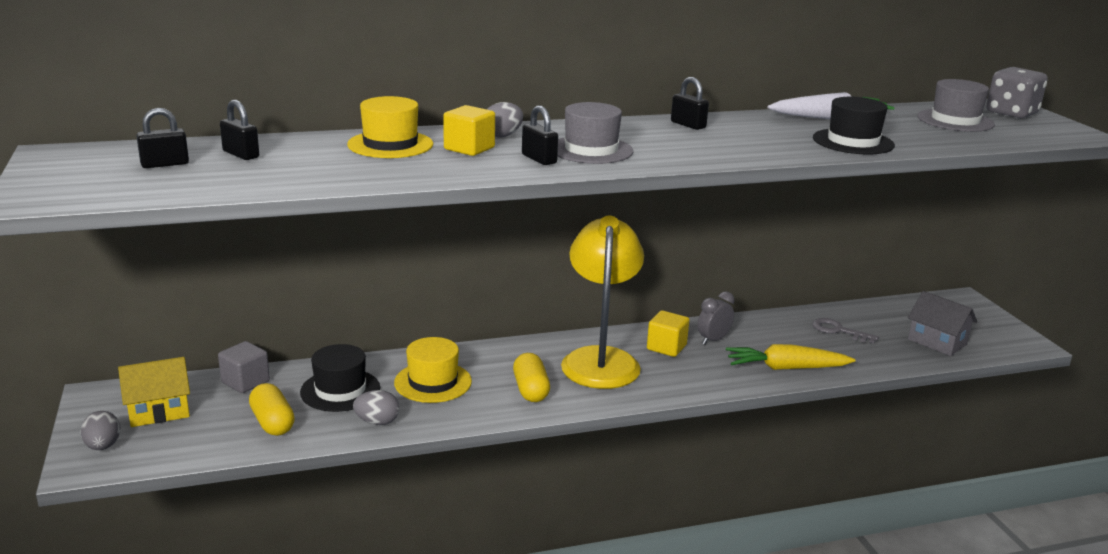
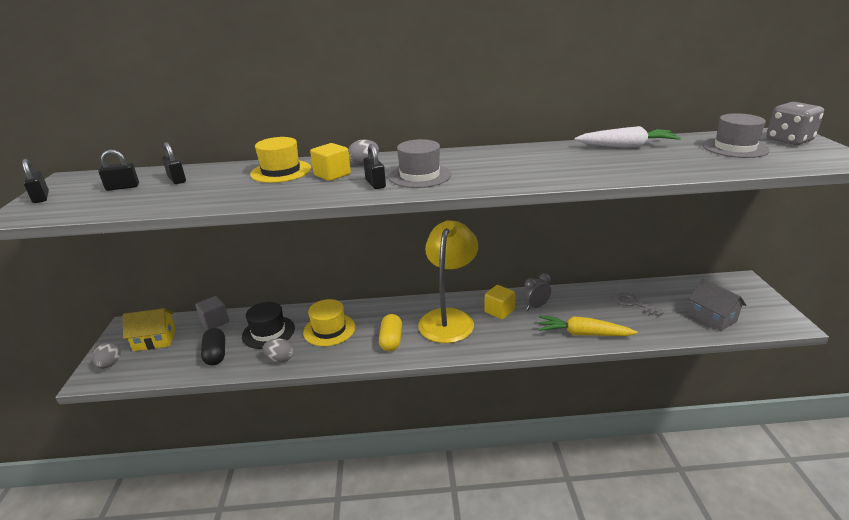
camera: 15 degrees right, 5 degrees up
(272, 422) = (216, 354): yellow capsule -> black capsule
(688, 125) = (508, 154): black padlock -> black padlock (41, 197)
(853, 142) = (635, 168): black hat -> none

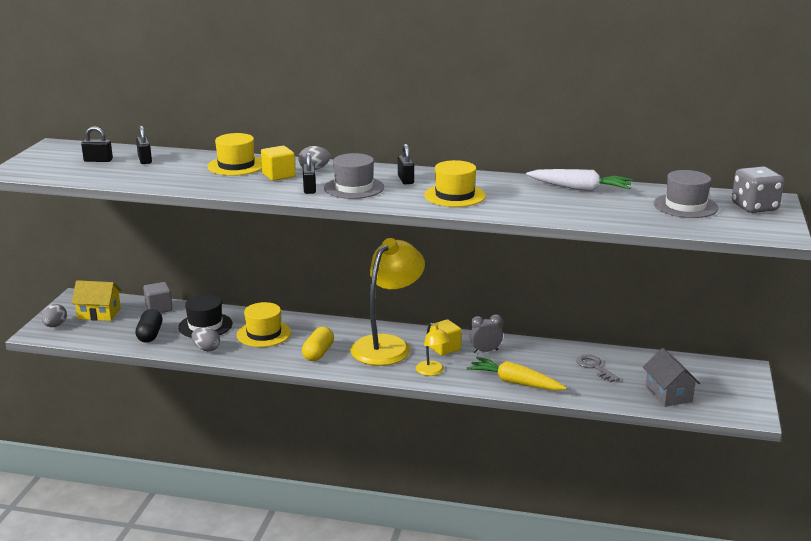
camera: 15 degrees right, 5 degrees down
(41, 197) = (32, 160): black padlock -> black padlock (405, 180)
(505, 338) = (432, 372): none -> yellow lamp
(525, 169) = (455, 195): none -> yellow hat

